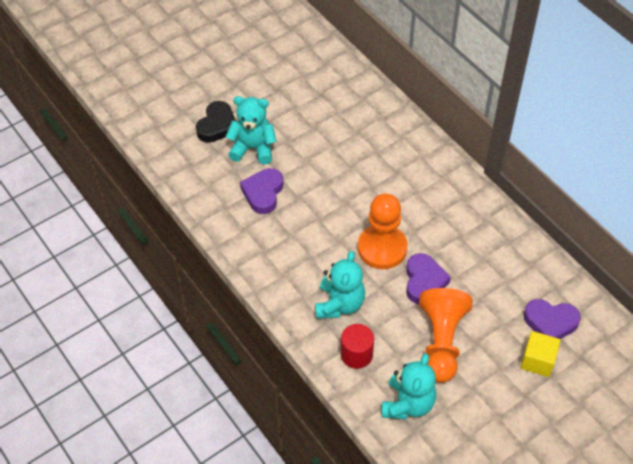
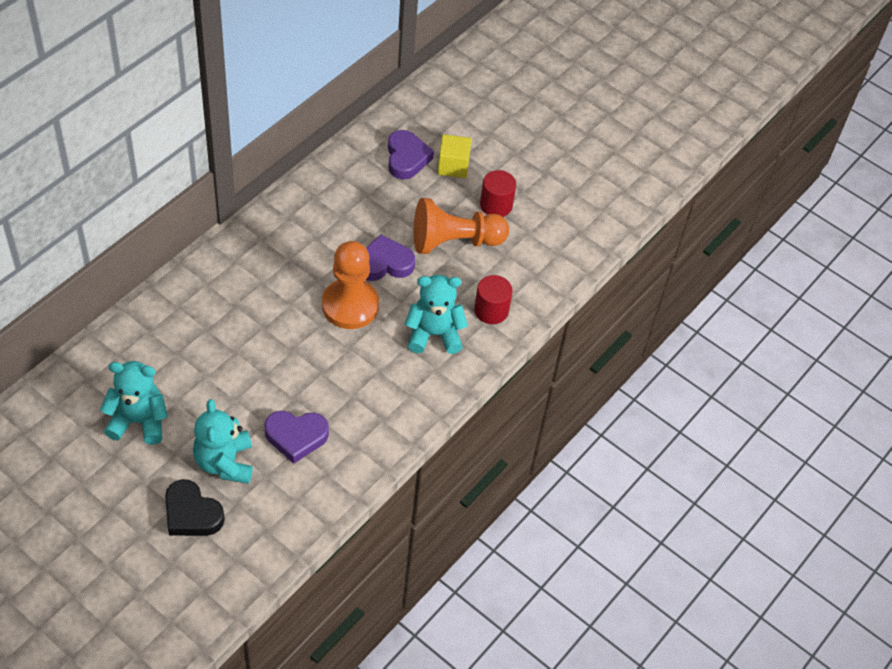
camera: 110 degrees left, 0 degrees up
(217, 125) = (191, 513): black heart -> black heart turned 150 degrees counterclockwise
(407, 404) = (532, 261): turquoise teddy bear -> turquoise teddy bear (138, 421)
(483, 388) = (496, 205): none -> red cylinder

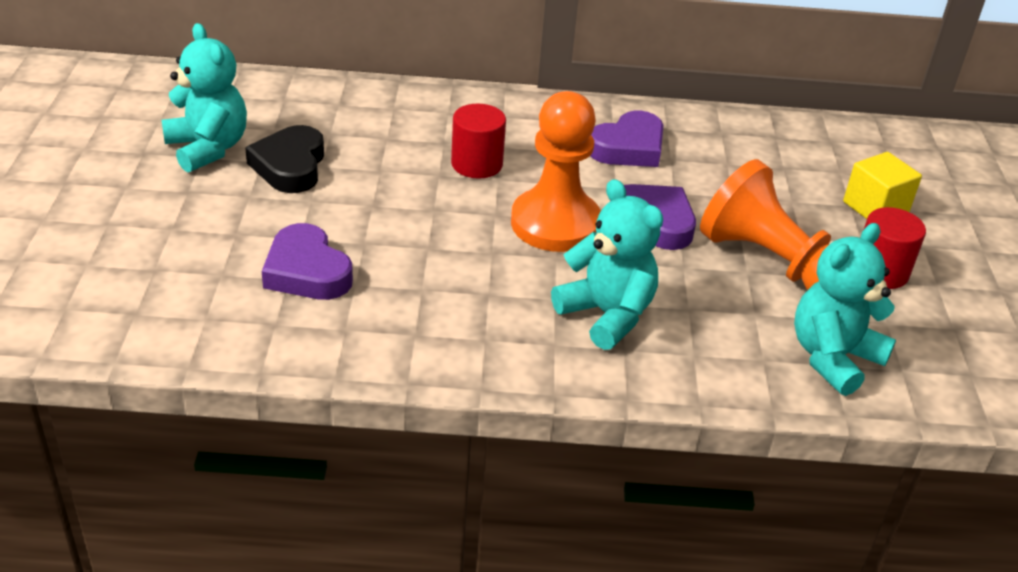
camera: 55 degrees right, 15 degrees down
(191, 513) = (108, 242): black heart -> black heart (290, 166)
(225, 462) = (210, 233): turquoise teddy bear -> turquoise teddy bear (833, 357)
(406, 158) = (825, 167): purple heart -> purple heart (628, 147)
(491, 310) = (716, 350): red cylinder -> red cylinder (477, 164)

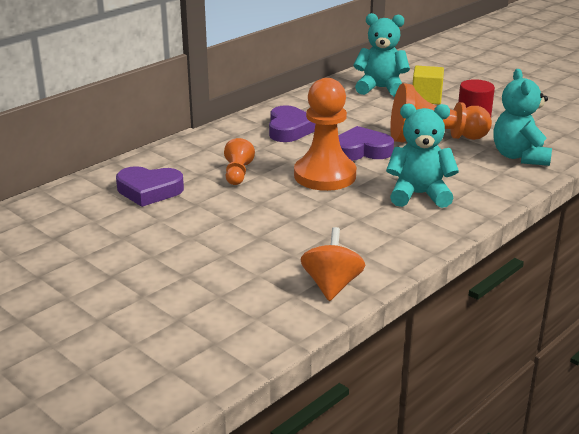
camera: 45 degrees left, 10 degrees down
(208, 148) = (75, 250): turquoise teddy bear -> turquoise teddy bear (380, 88)
(290, 166) = (143, 230): black heart -> none
(307, 271) = (259, 265): purple heart -> purple heart (149, 191)
(322, 340) = (332, 285): none -> orange spinning top
(477, 164) = (237, 174): red cylinder -> orange pawn

